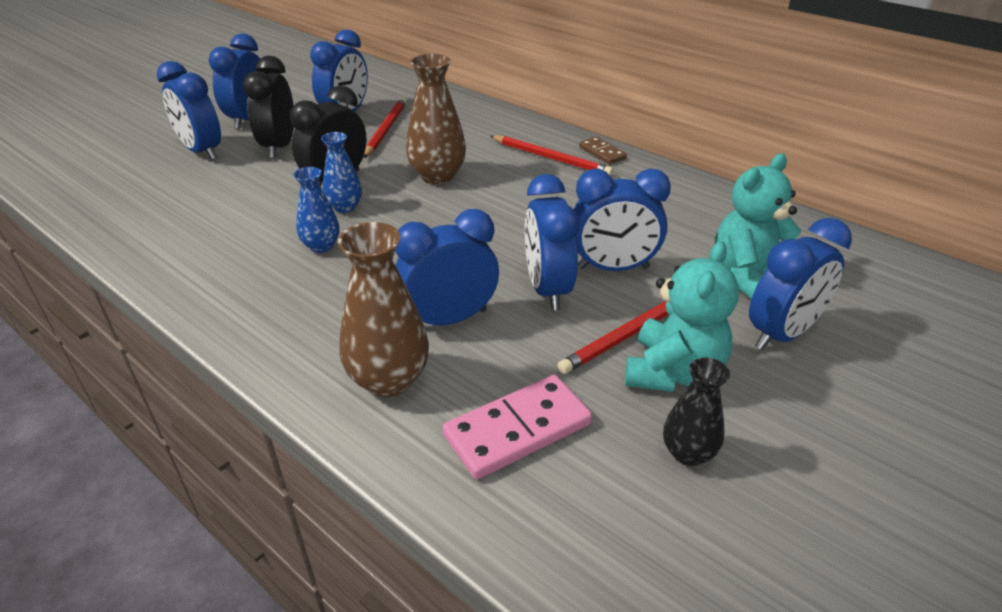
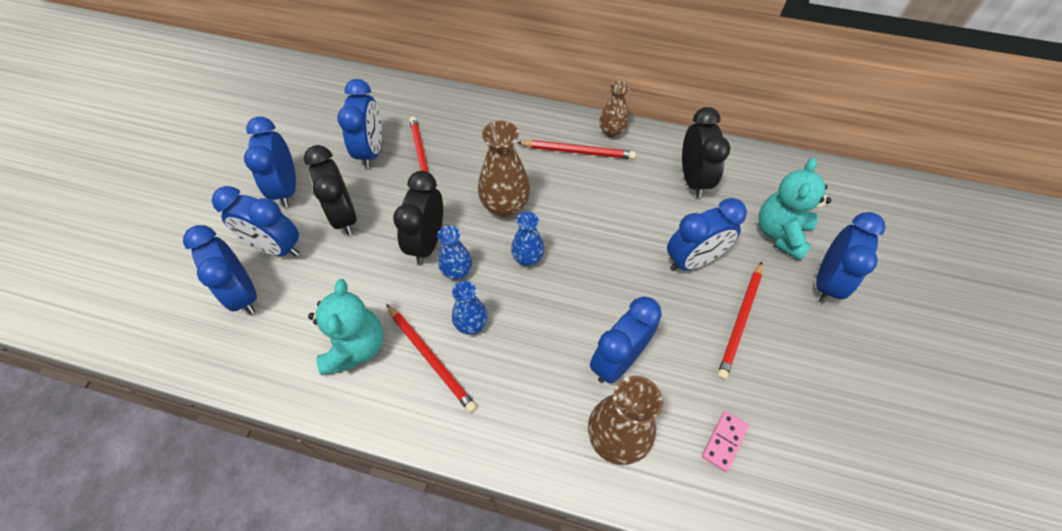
camera: 25 degrees left, 20 degrees up
(258, 258) = (431, 358): none -> red pencil
(425, 216) = (527, 258): none -> blue vase
(517, 429) = (724, 441): pink domino -> pink domino, size x0.57
(547, 289) = (664, 301): blue clock -> blue clock (243, 293)
(602, 153) = (611, 131): brown domino -> brown vase
(668, 207) = (693, 179): none -> black clock
(673, 372) = (784, 346): turquoise teddy bear -> turquoise teddy bear (355, 347)
(688, 453) = (829, 411): black vase -> none

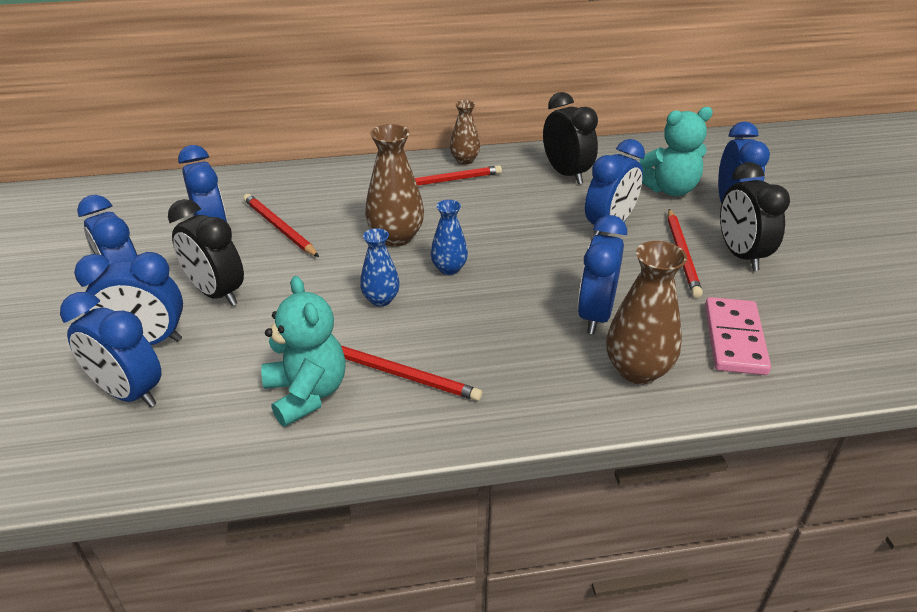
camera: 25 degrees left, 20 degrees down
(427, 242) = (331, 287): black clock -> black clock (740, 255)
(471, 324) = (426, 334): blue vase -> none
(724, 441) = (734, 339): pink domino -> pink domino, size x1.75
(780, 234) = (669, 189): turquoise teddy bear -> turquoise teddy bear turned 105 degrees counterclockwise

